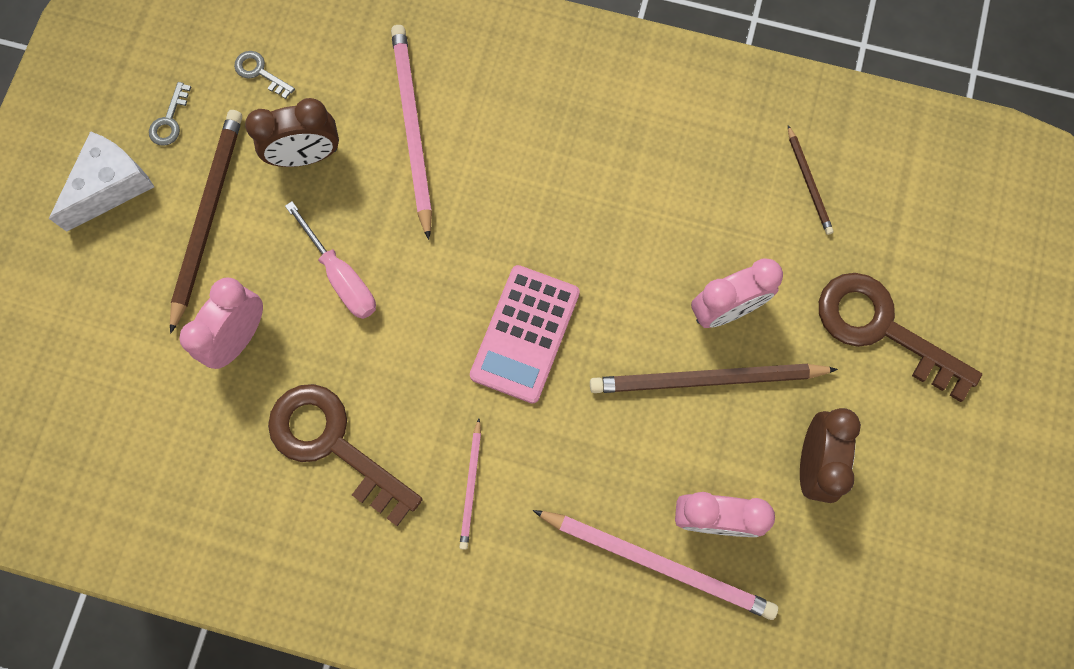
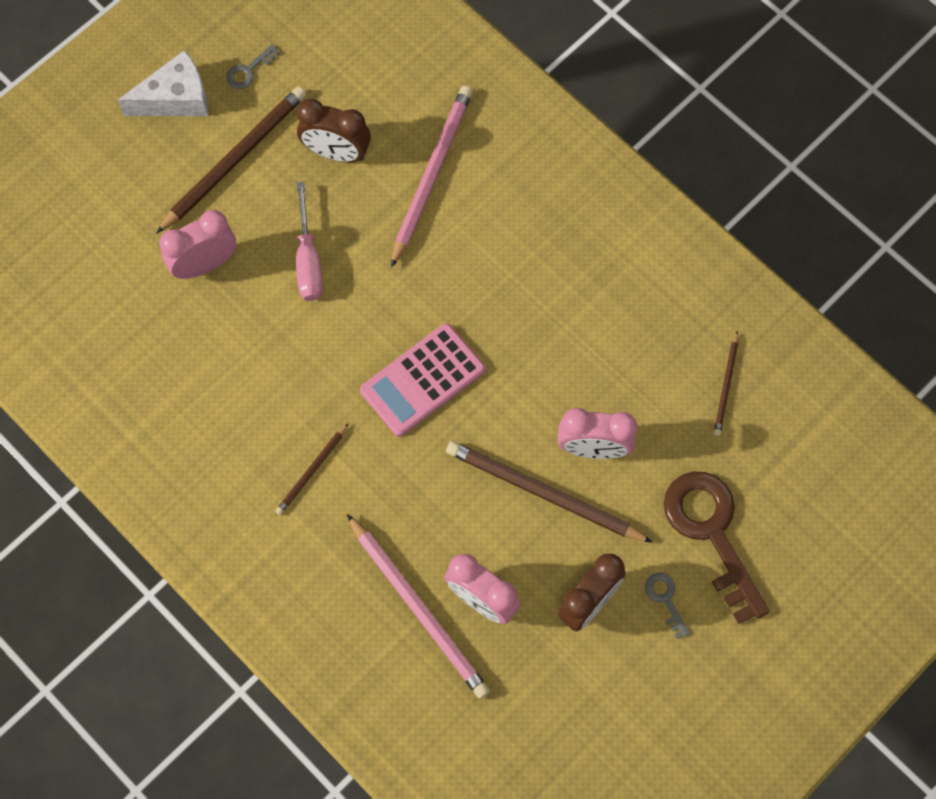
camera: 30 degrees right, 5 degrees down
(259, 72) = (339, 68): grey key -> grey key (665, 599)
(333, 444) = (227, 382): brown key -> none
(471, 486) = (312, 471): pink pencil -> brown pencil

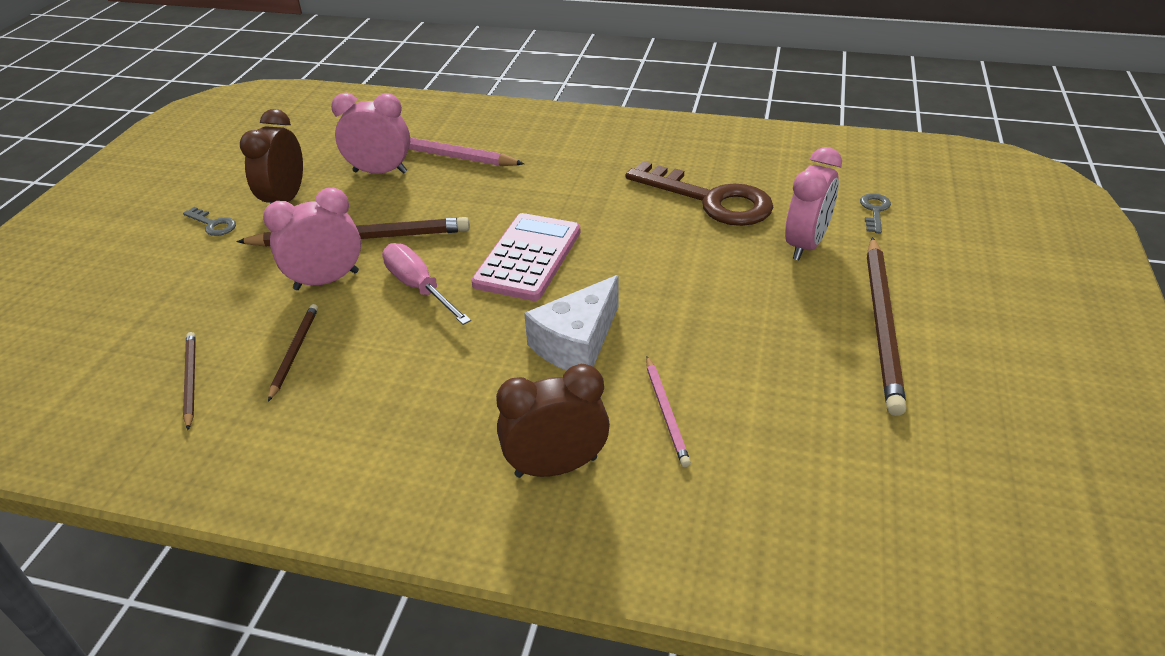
camera: 150 degrees right, 30 degrees down
(176, 98) = (1009, 345): white cheese -> white cheese (576, 343)
(248, 71) = (979, 408): grey key -> grey key (874, 210)
(308, 260) = (718, 287): pink screwdriver -> pink screwdriver (419, 288)
(312, 471) = (575, 178): brown pencil -> brown pencil (294, 352)
(336, 153) = (791, 381): brown clock -> brown clock (556, 466)
(431, 174) = (666, 413): pink pencil -> pink pencil, size x0.52
(711, 533) = (178, 274): brown key -> brown key (711, 200)

